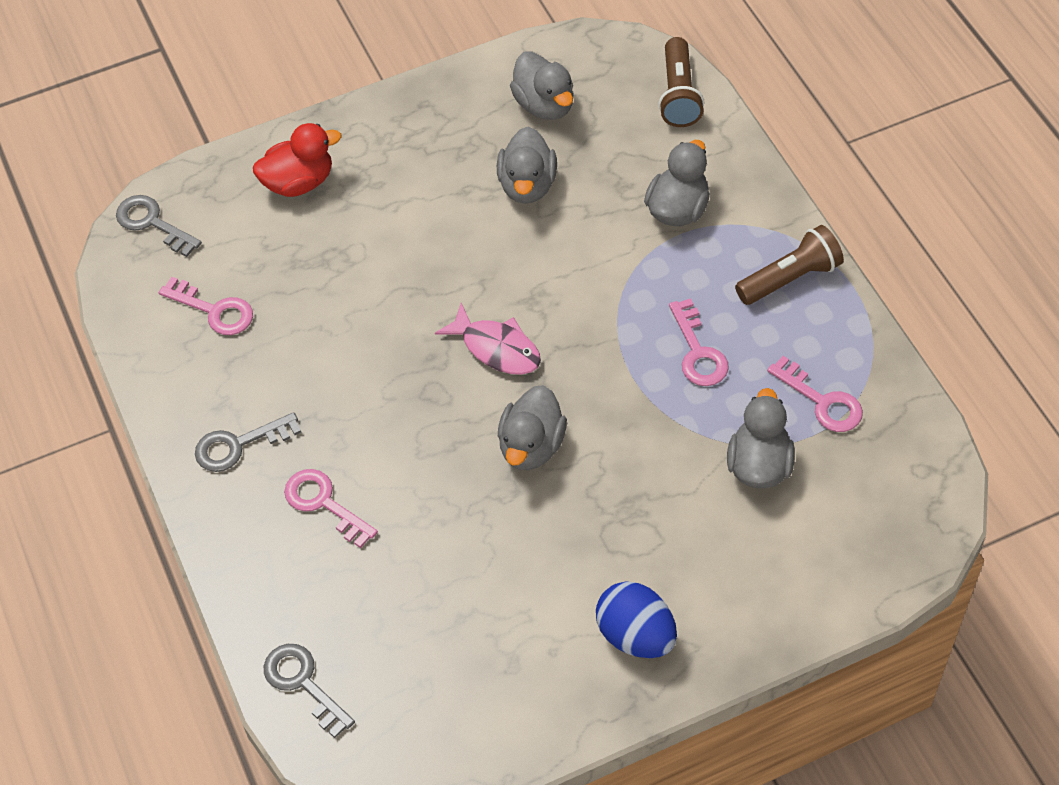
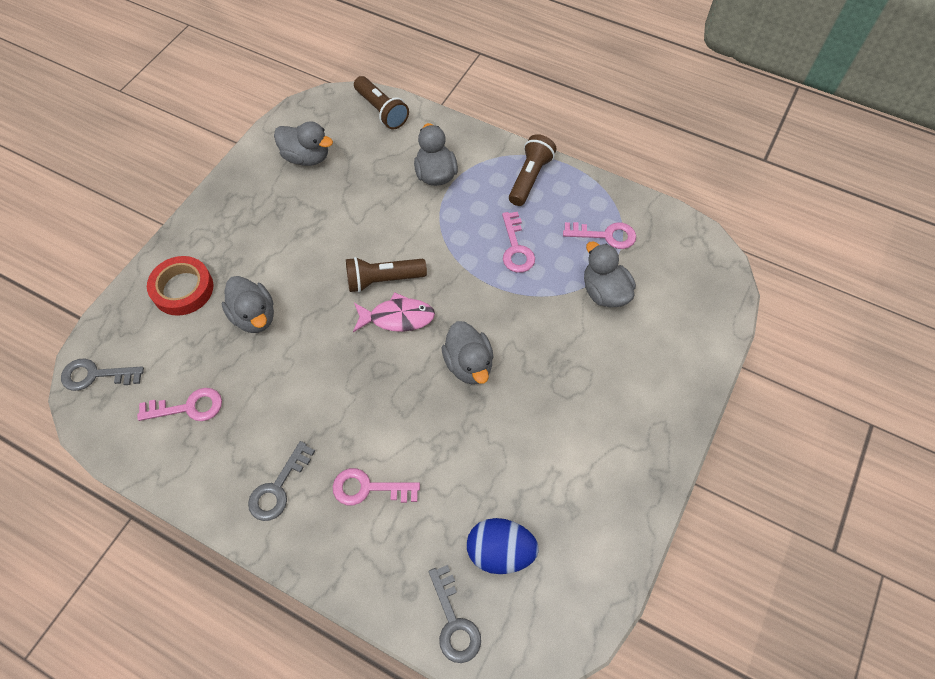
camera: 40 degrees left, 5 degrees up
(299, 182) = (183, 289): red duck -> red tape
(303, 683) = (454, 622): grey key -> grey key turned 120 degrees counterclockwise
(515, 297) = (383, 280): none -> brown flashlight
(527, 185) = (335, 209): grey duck -> grey duck (254, 316)
(636, 635) = (626, 439): blue egg -> blue egg (500, 551)
(698, 352) = (516, 248): pink key -> pink key turned 45 degrees clockwise

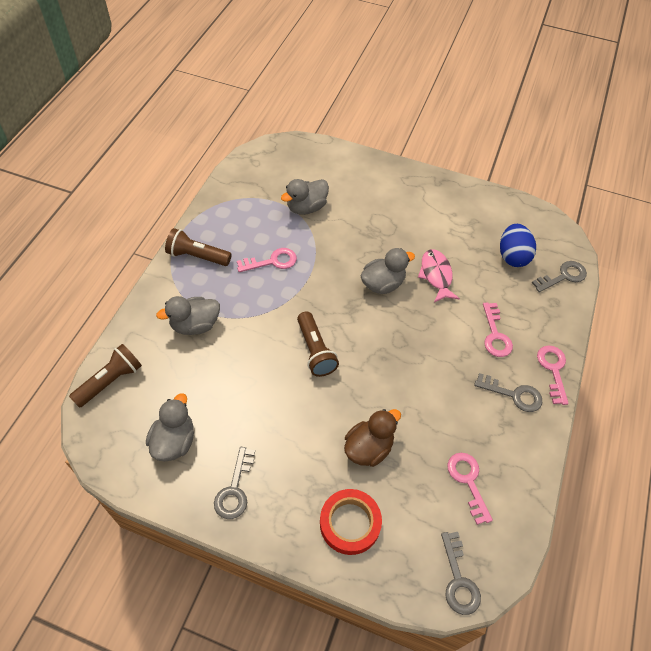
camera: 100 degrees left, 5 degrees down
(246, 200) = (235, 489): none -> grey key
(254, 316) = (368, 448): grey duck -> brown duck
(397, 317) = (350, 335): pink fish -> pink fish (436, 275)
(605, 235) = (254, 207): pink key -> pink key (553, 370)

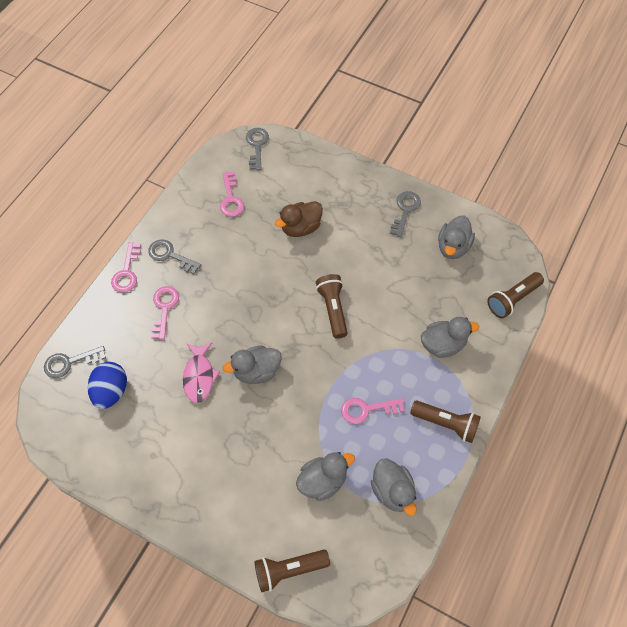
camera: 170 degrees left, 5 degrees up
(246, 205) = (392, 491): none -> grey duck
(324, 155) = (289, 570): none -> brown flashlight
(350, 523) = (323, 182): red tape -> none

